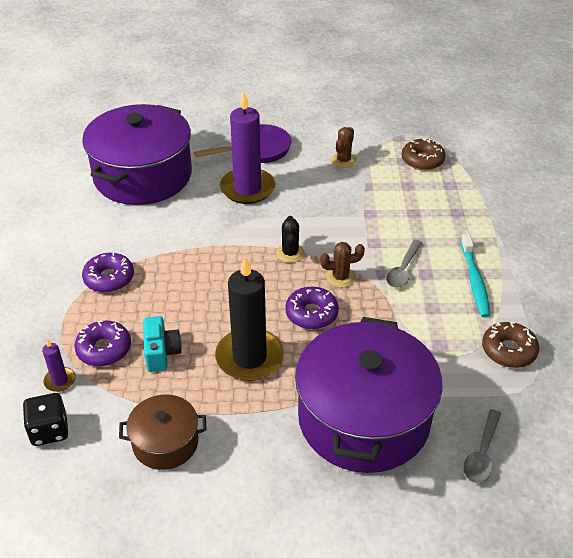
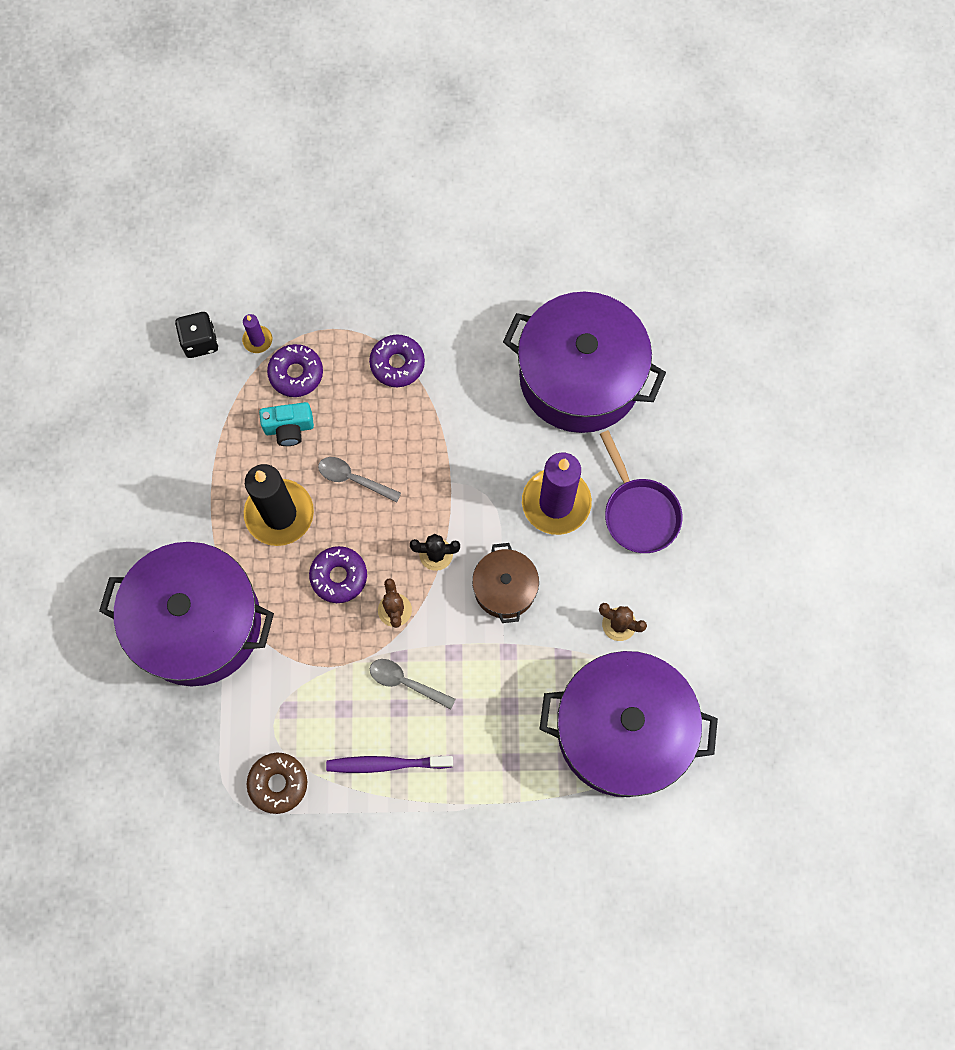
camera: 90 degrees right, 30 degrees up
(165, 442) = (181, 443): brown pot -> brown pot (505, 588)
(422, 160) = (622, 730): brown donut -> purple pot
(474, 281) = (386, 764): turquoise toothbrush -> purple toothbrush
(482, 453) = (150, 732): grey spoon -> grey spoon (354, 479)

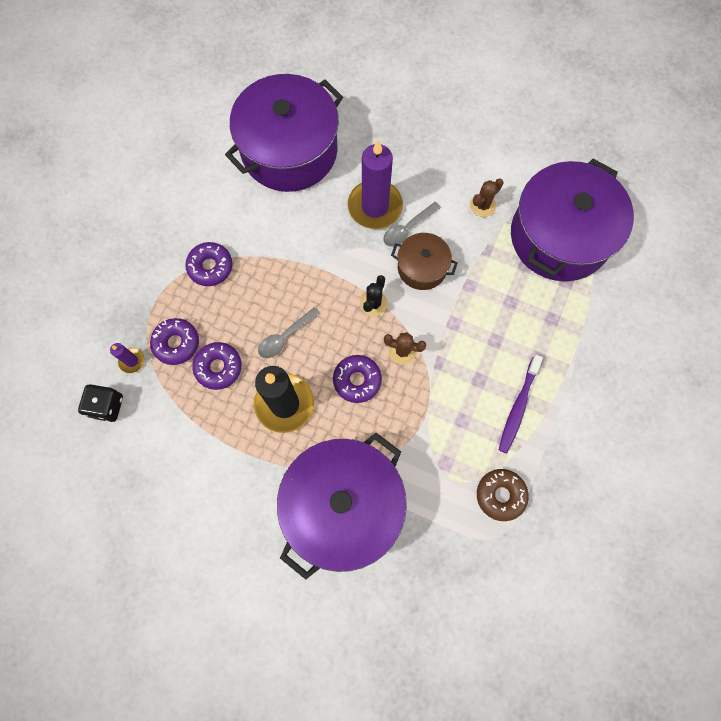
camera: 65 degrees left, 0 degrees up
(289, 428) = (218, 367): turquoise camera -> purple donut
(406, 682) = (462, 366): grey spoon -> grey spoon (407, 228)
(639, 512) = (408, 158): purple pan -> none

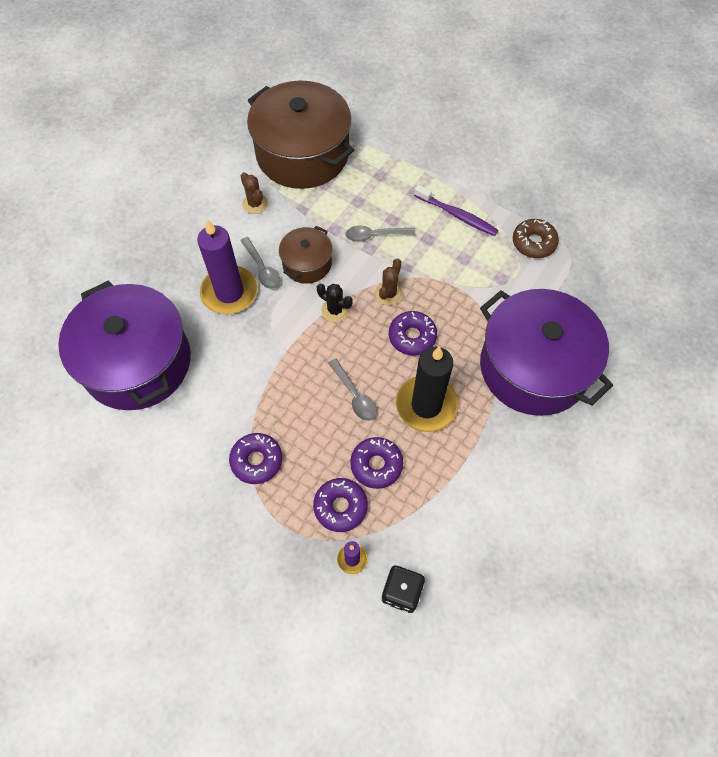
camera: 80 degrees left, 10 degrees down
(471, 326) = (375, 235): none -> grey spoon
(559, 236) = (302, 154): purple pot -> brown pot

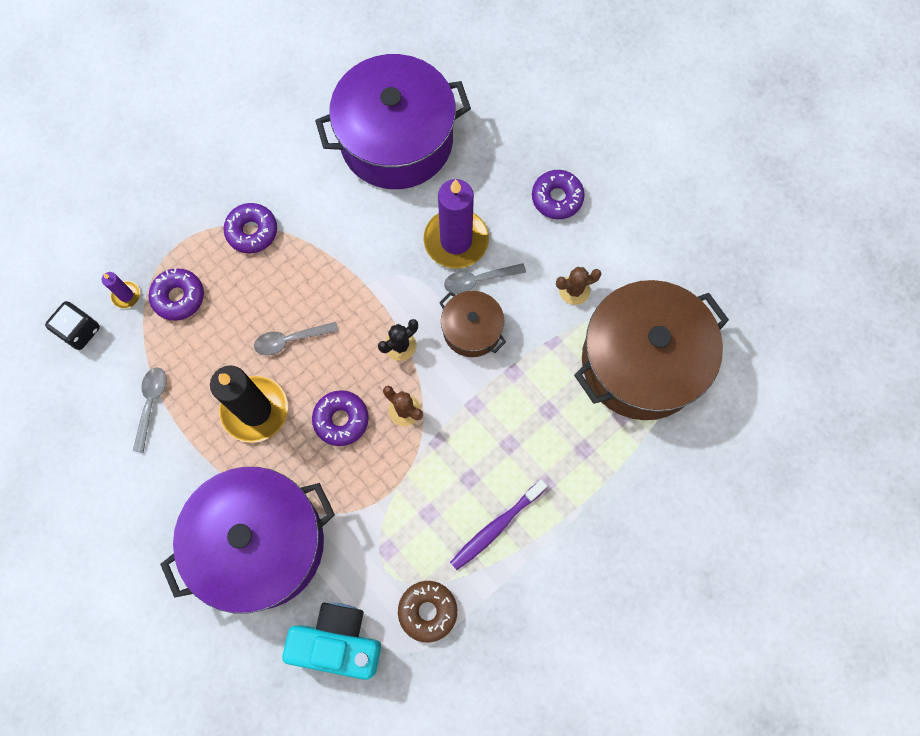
camera: 105 degrees right, 10 degrees up
(375, 235) = (491, 417): grey spoon -> grey spoon (151, 404)
(376, 465) = (208, 341): purple donut -> purple donut (557, 198)
(580, 293) = (338, 641): none -> turquoise camera

